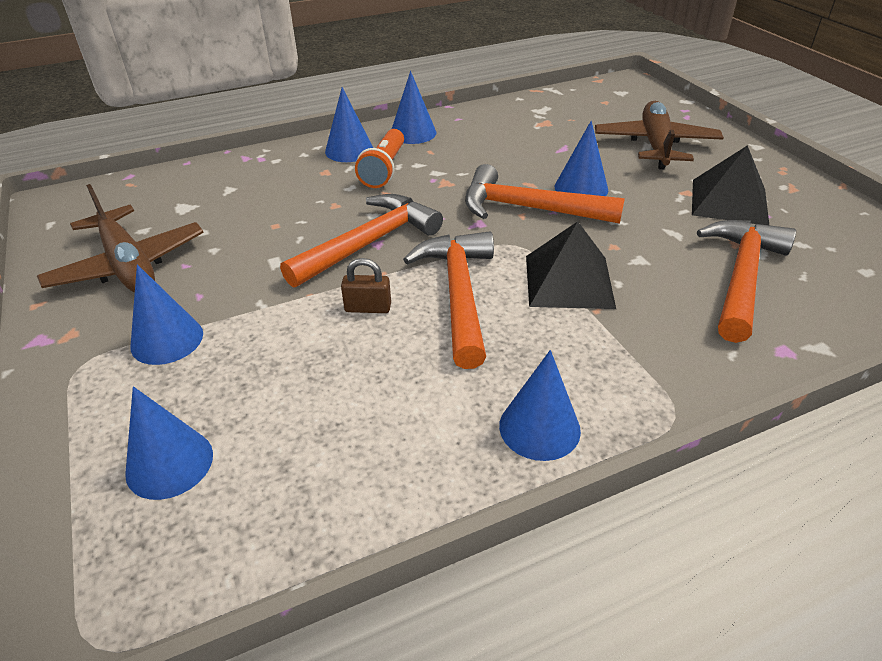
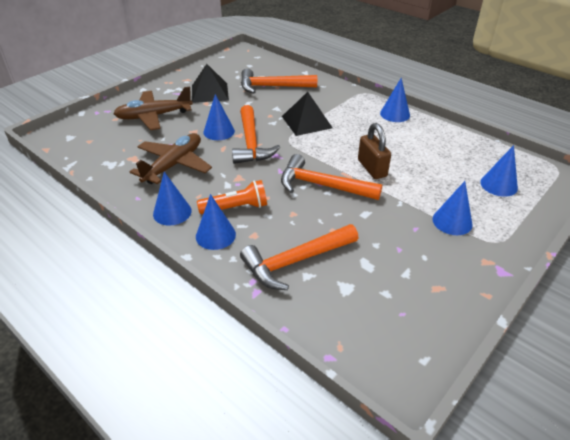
camera: 115 degrees left, 0 degrees up
(128, 265) = (422, 275): brown plane -> brown plane (174, 165)
(368, 308) = (372, 168): brown padlock -> brown padlock, size x1.61
(458, 294) = (340, 147): orange hammer -> orange hammer (295, 261)

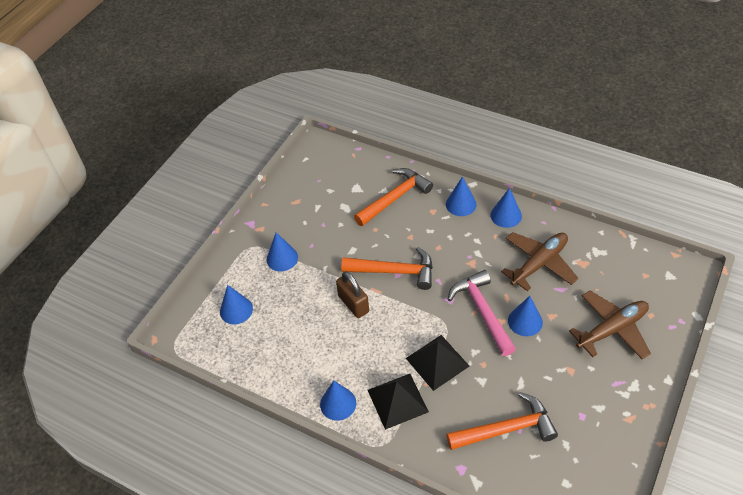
camera: 170 degrees right, 10 degrees up
(174, 165) = (539, 264): brown plane -> brown plane turned 150 degrees counterclockwise
(210, 92) = (579, 394): black pyramid -> black pyramid (397, 400)
(236, 208) = (458, 231): orange flashlight -> none
(251, 143) = (482, 311): orange hammer -> pink hammer

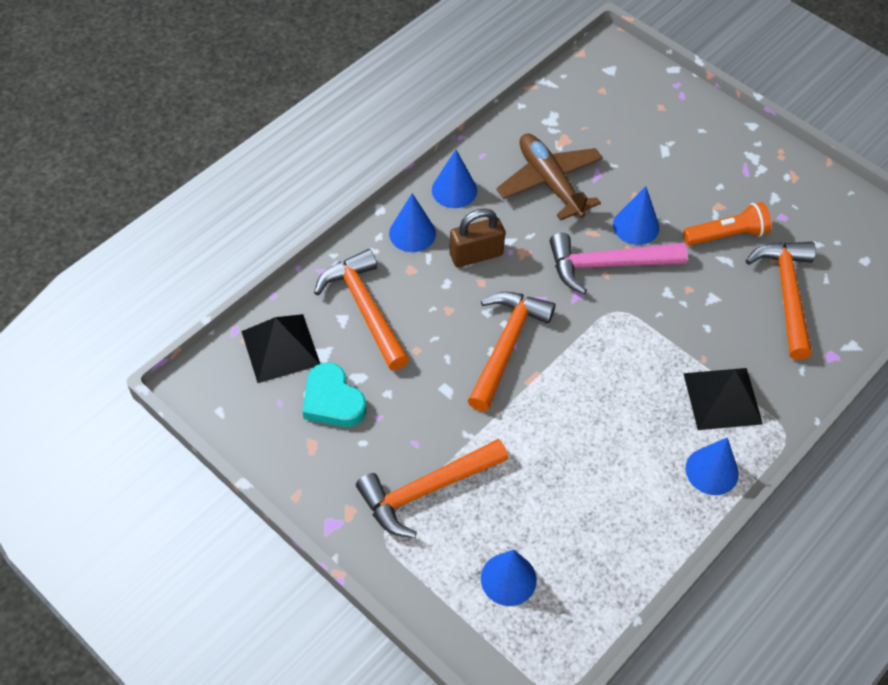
camera: 80 degrees left, 5 degrees up
(282, 258) = (426, 490): blue cone -> orange hammer
(327, 202) = (332, 401): none -> turquoise heart
(353, 304) = (548, 412): brown padlock -> brown padlock (476, 254)
(437, 362) = (673, 337): black pyramid -> black pyramid (280, 348)
(544, 380) = (726, 235): none -> orange flashlight
(612, 329) = (671, 148): brown plane -> none

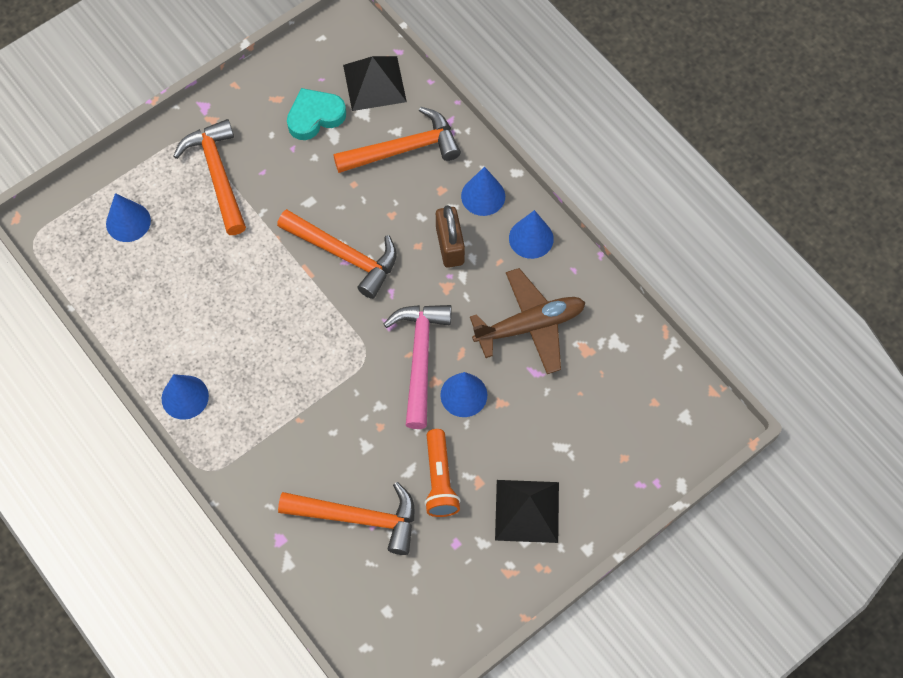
camera: 100 degrees right, 10 degrees up
(722, 398) = (254, 425): black pyramid -> black pyramid (527, 511)

